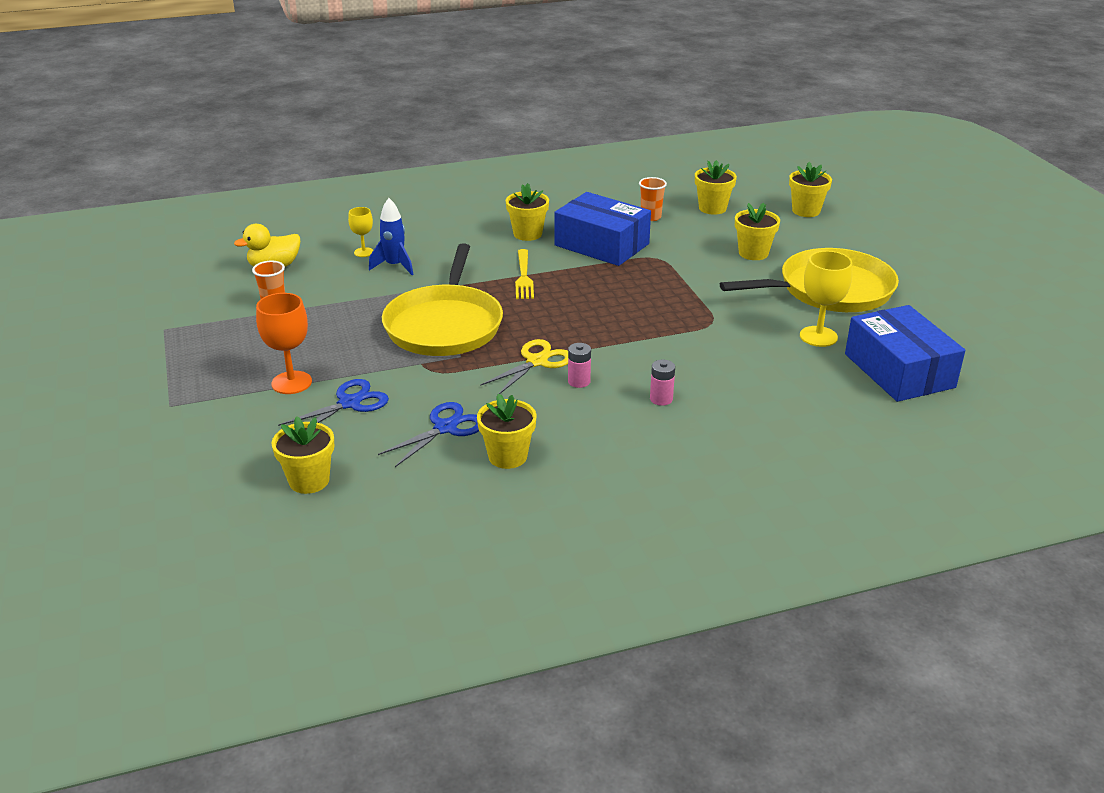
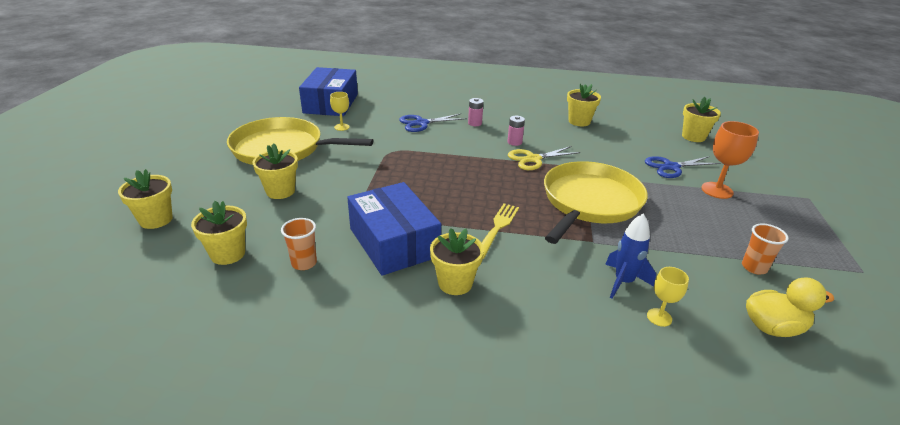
camera: 155 degrees left, 0 degrees up
(445, 428) = (610, 140): blue scissors -> blue scissors (421, 123)
(818, 336) = (342, 127): yellow goblet -> yellow goblet, size x0.59

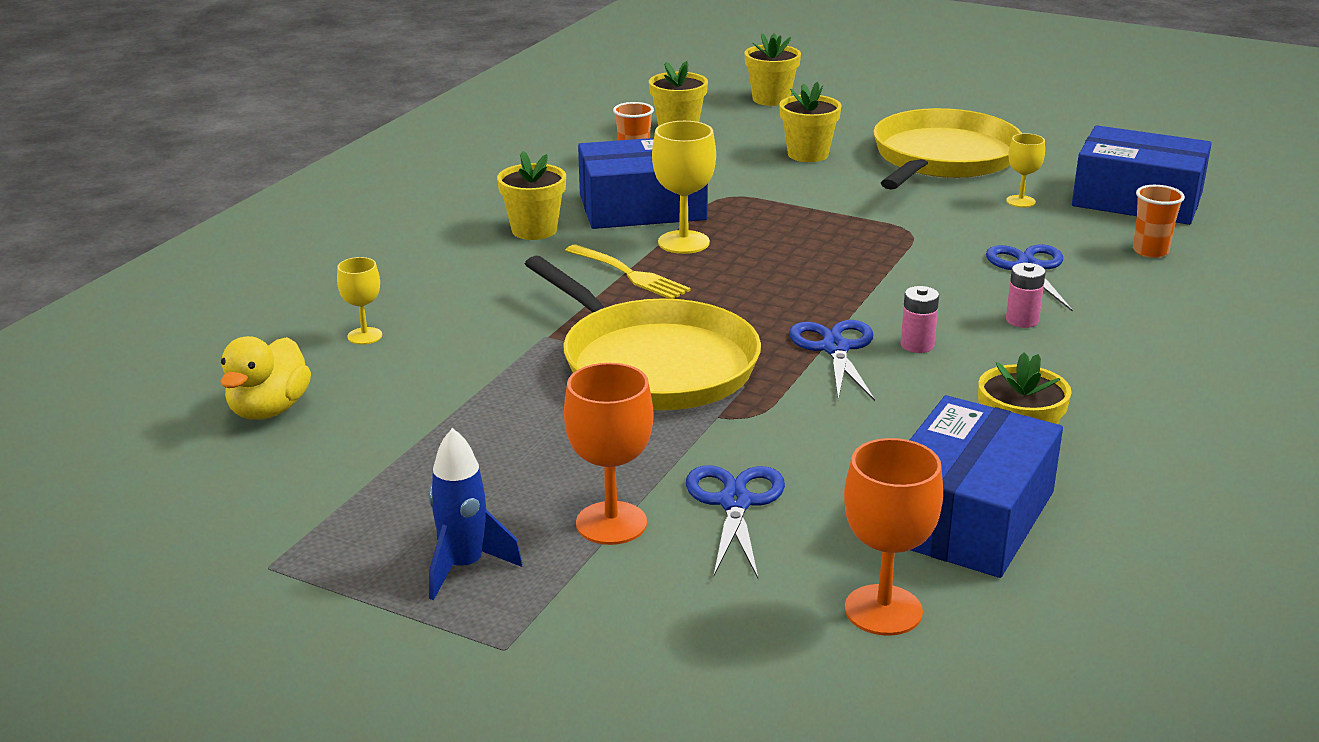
camera: 110 degrees right, 5 degrees down
(442, 216) = (683, 242): none -> yellow goblet
(533, 159) = (835, 348): yellow scissors -> blue scissors
(623, 282) = (444, 332): blue rocket -> blue rocket (464, 567)
(627, 127) = (967, 516): none -> blue box
(693, 137) = (883, 610): yellow flower pot -> orange goblet
(754, 267) = (377, 453): orange cup -> orange cup (1150, 251)

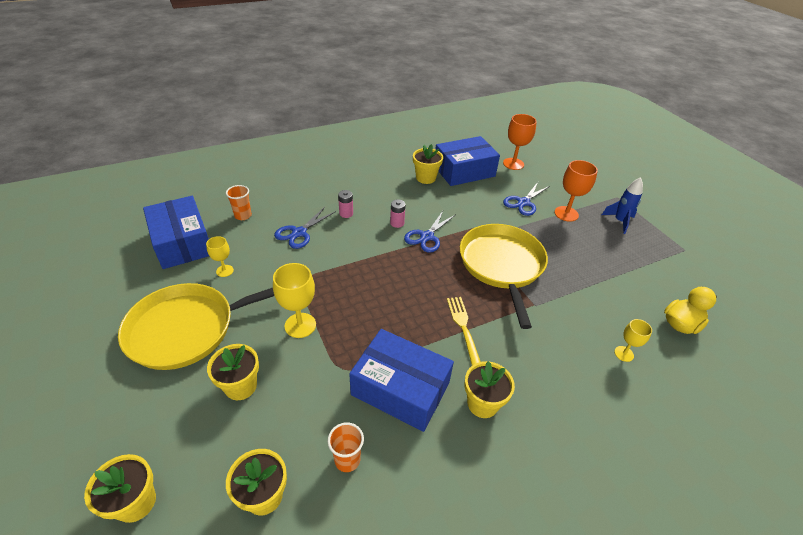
camera: 145 degrees left, 15 degrees up
(683, 242) = (413, 337): yellow goblet -> yellow goblet (300, 325)

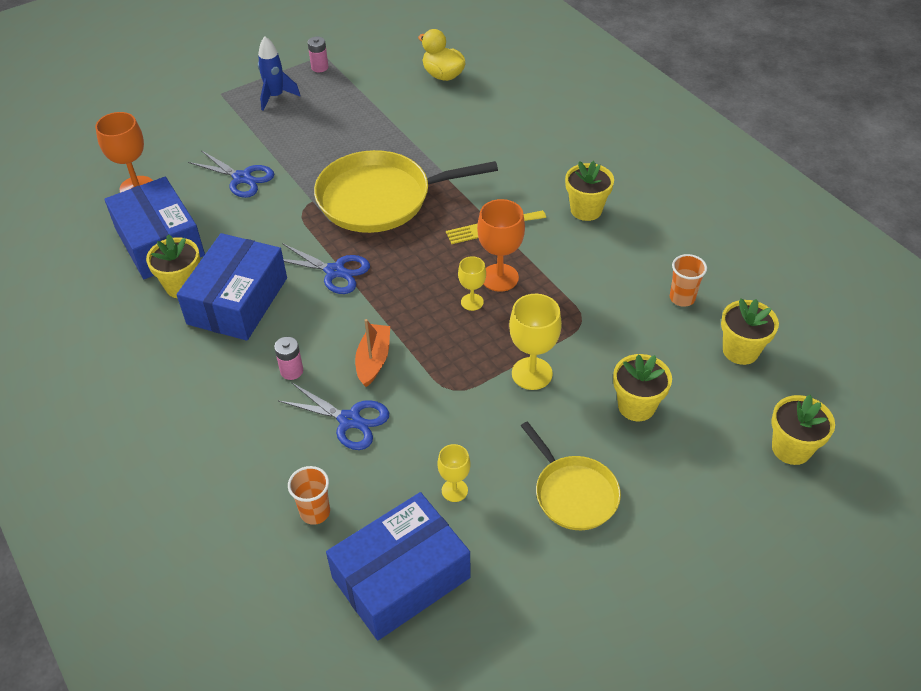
camera: 95 degrees left, 5 degrees up
(188, 329) = (573, 493): yellow pan -> yellow pan, size x0.57
(342, 247) = (373, 360): none -> orange boat
(397, 223) = (308, 307): pink battery -> pink battery (319, 67)
(400, 389) = (590, 270): blue box -> blue box (237, 301)
(566, 214) = (264, 140): orange goblet -> orange goblet (499, 278)
(624, 354) = (493, 115): yellow goblet -> yellow goblet (472, 302)

